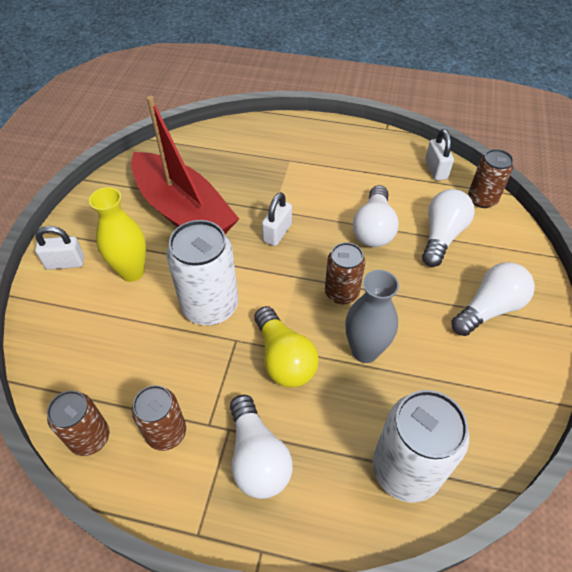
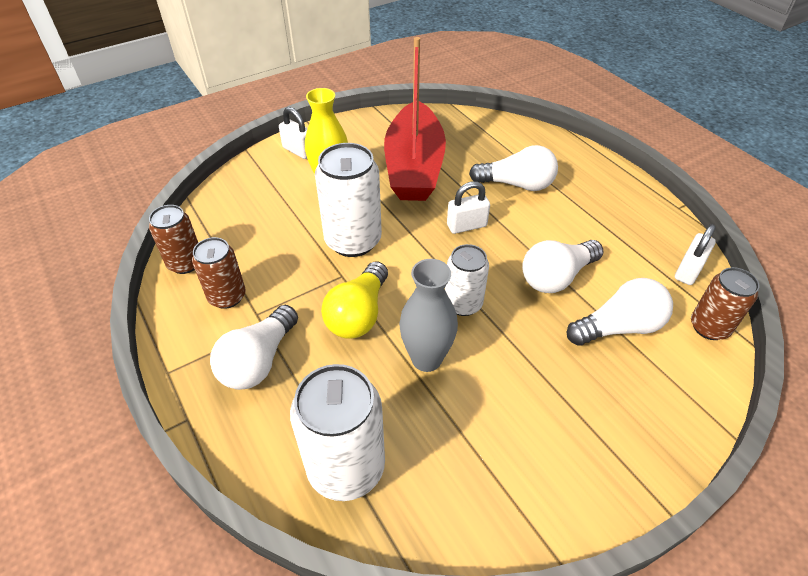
camera: 45 degrees right, 5 degrees down
(341, 293) = (463, 304): brown can -> white can
(489, 308) = (588, 419): white light bulb -> white light bulb (517, 184)

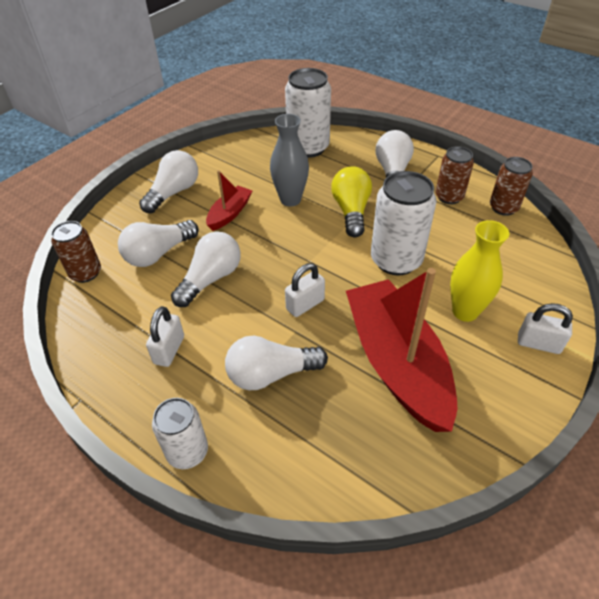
camera: 160 degrees right, 0 degrees up
(463, 304) = (280, 238): white can -> white can (187, 452)
(518, 362) = (229, 213): none -> red boat
(599, 434) = (174, 192): none -> white light bulb
(688, 271) = (90, 319): white padlock -> white padlock (169, 350)

